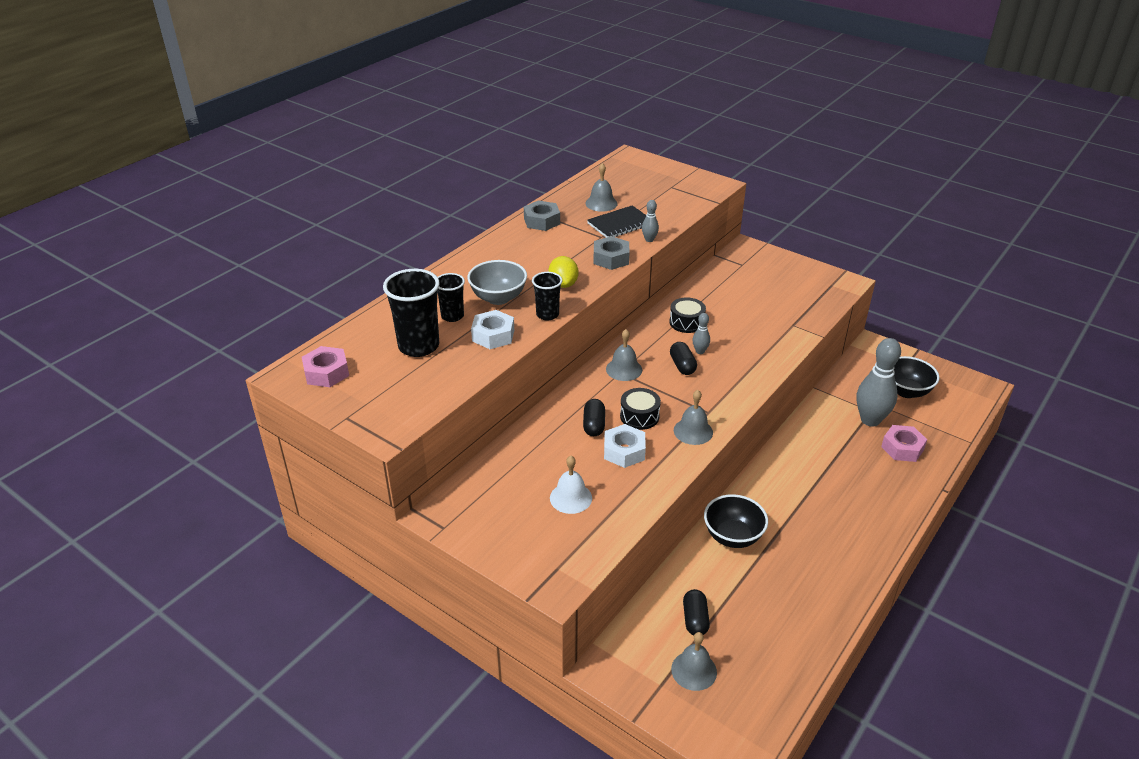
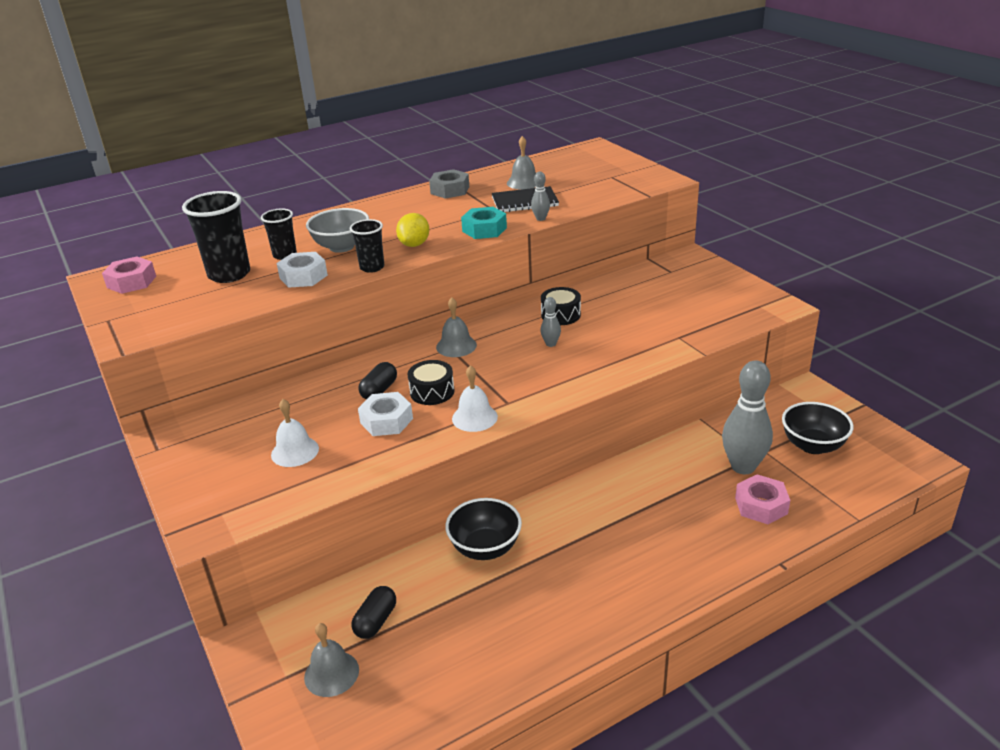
camera: 25 degrees right, 5 degrees down
(611, 258) = (484, 229): grey nut -> turquoise nut
(682, 366) = (519, 354): black capsule -> none
(693, 431) = (474, 417): grey bell -> white bell

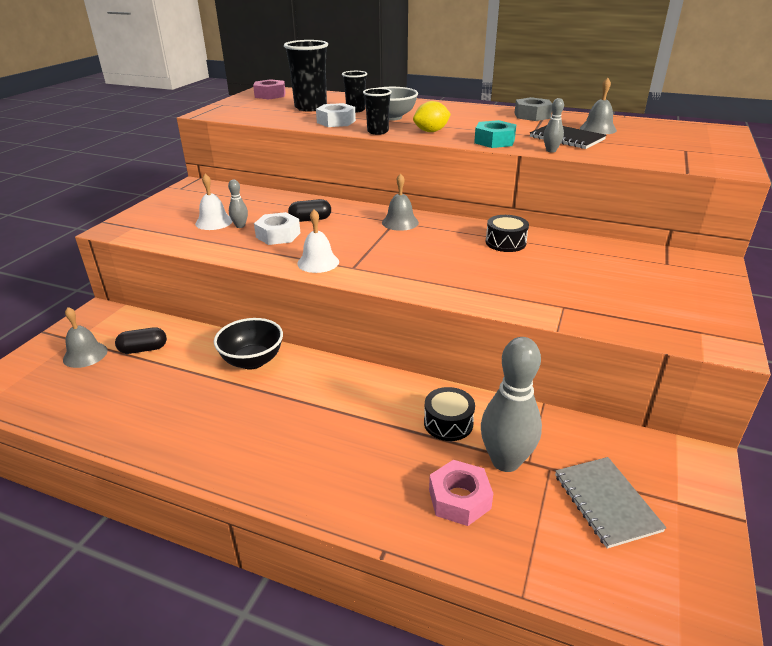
camera: 50 degrees right, 0 degrees up
(432, 392) = (331, 236): black drum -> black drum (448, 423)
(551, 344) = (457, 254): grey bowling pin -> grey bowling pin (240, 226)
(813, 445) = (606, 502): black bowl -> grey notebook

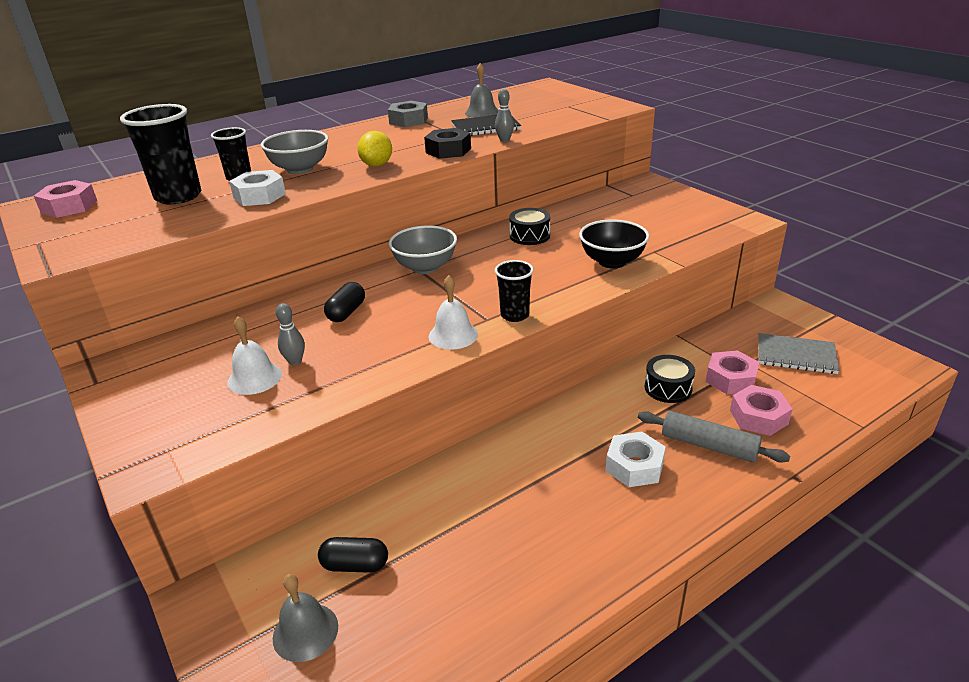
camera: 55 degrees left, 0 degrees up
(143, 349) = (355, 565): black capsule -> black capsule turned 75 degrees clockwise
(252, 361) = (472, 476): black bowl -> black bowl (612, 262)
(278, 235) = (356, 342): white nut -> white nut (634, 466)
(377, 132) = (333, 186): black cup -> black cup (515, 315)
(383, 475) = (708, 446): none -> grey rolling pin
(400, 222) = (425, 267): grey bell -> grey bowl
(494, 141) = (448, 150): turquoise nut -> black nut
(505, 461) = (730, 379): grey bowling pin -> pink nut

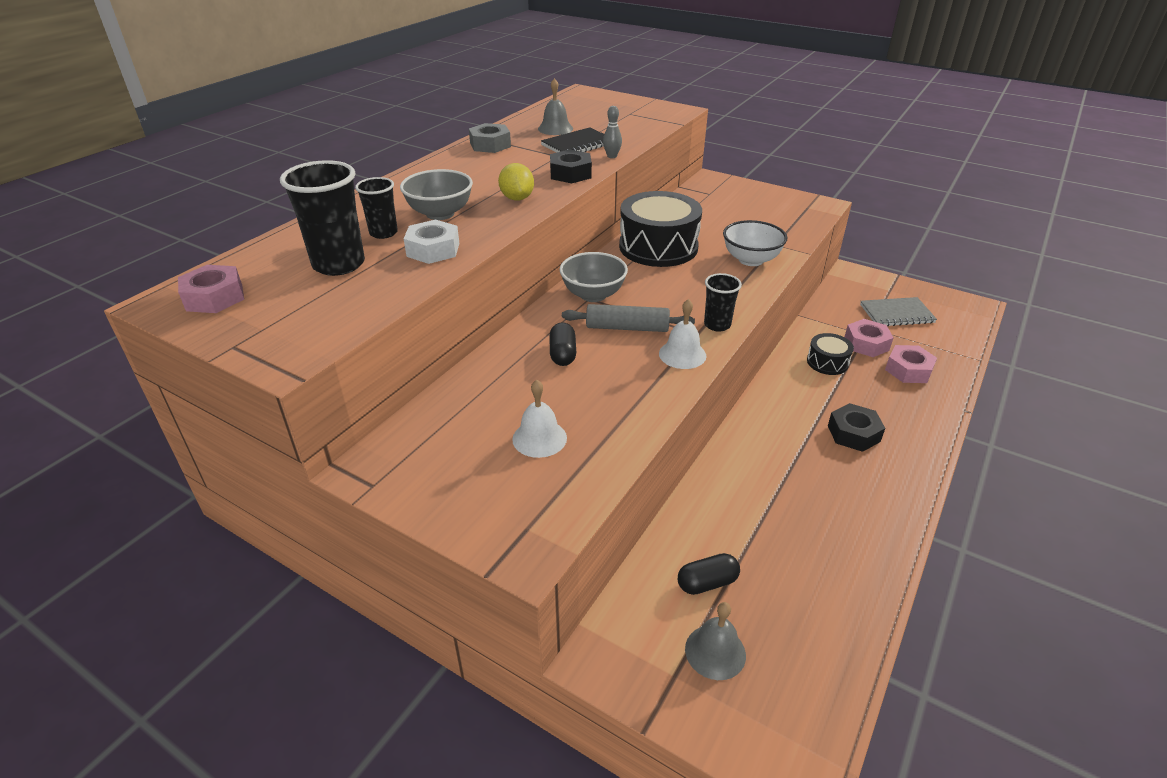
camera: 25 degrees left, 5 degrees up
(295, 361) = (562, 413): grey bowling pin -> none
(529, 236) = (658, 247): black drum -> black drum, size x2.02
(612, 262) = (751, 260): black bowl -> white bowl
(634, 466) = (853, 433): white nut -> black nut
(708, 446) = (892, 402): grey rolling pin -> grey rolling pin (627, 328)

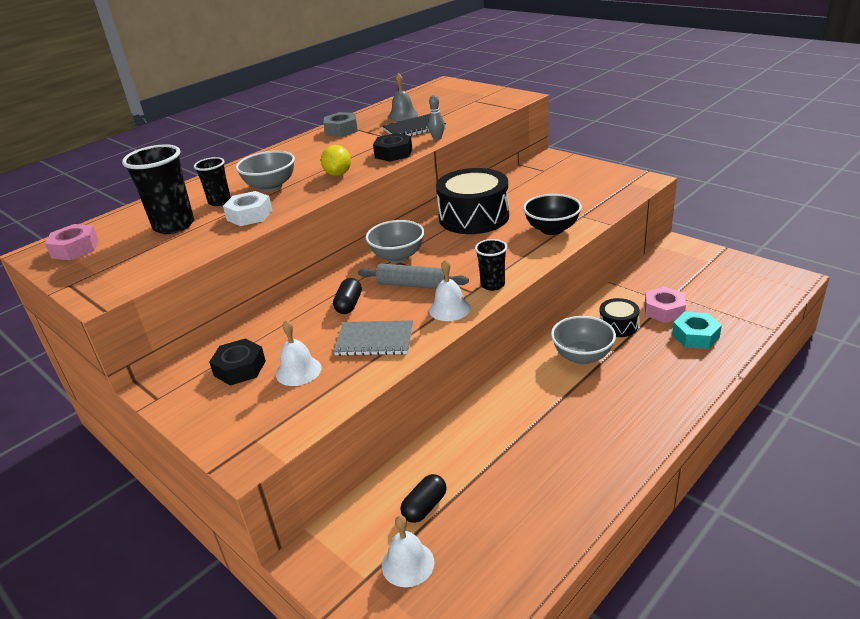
camera: 15 degrees right, 5 degrees down
(707, 583) = (425, 507): black capsule -> black capsule turned 45 degrees counterclockwise
(715, 652) = (408, 563): grey bell -> white bell
(751, 260) = (552, 229): white bowl -> black bowl
(805, 398) = (582, 356): none -> grey bowl
(853, 433) = (615, 390): black nut -> black nut (240, 368)
(896, 314) = (707, 284): grey notebook -> grey notebook (374, 340)
(908, 370) = (695, 336): pink nut -> turquoise nut

